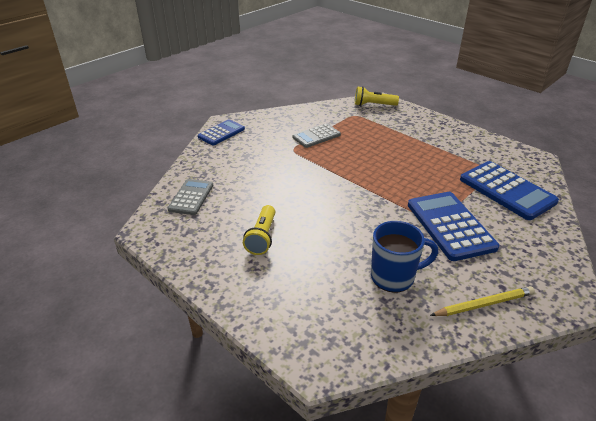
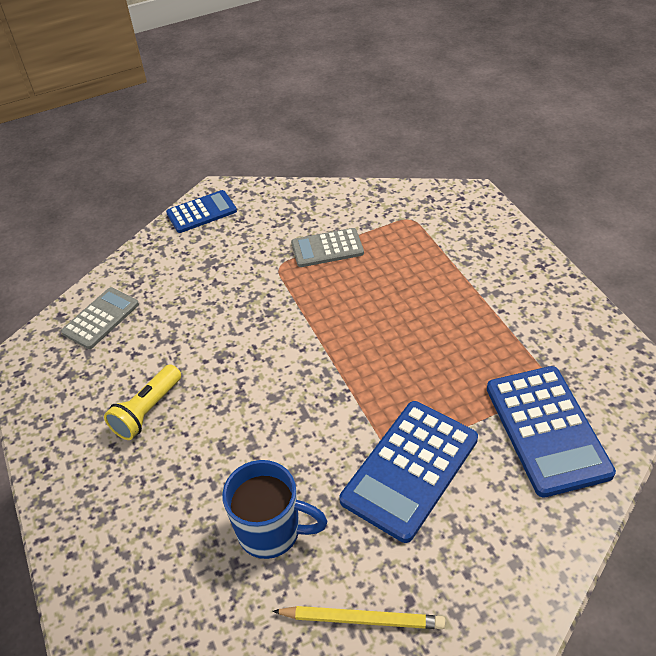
camera: 25 degrees right, 10 degrees up
(373, 105) = (453, 204): yellow flashlight -> none
(450, 226) = (410, 469): blue calculator -> blue calculator turned 150 degrees counterclockwise

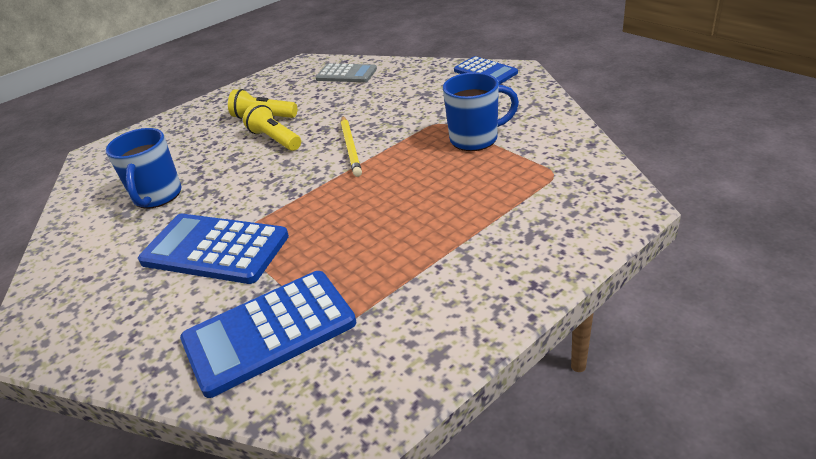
camera: 75 degrees right, 10 degrees down
(214, 403) = (275, 139): none -> yellow flashlight
(327, 248) = (475, 139): grey calculator -> blue mug
(362, 619) = (76, 257): yellow pencil -> yellow pencil (350, 147)

